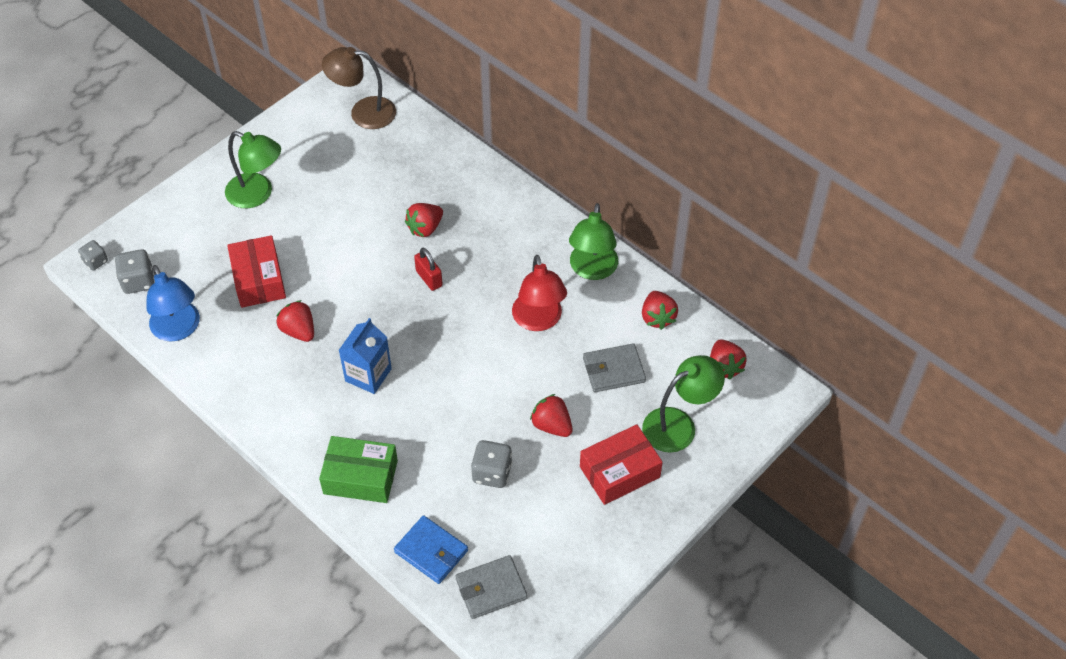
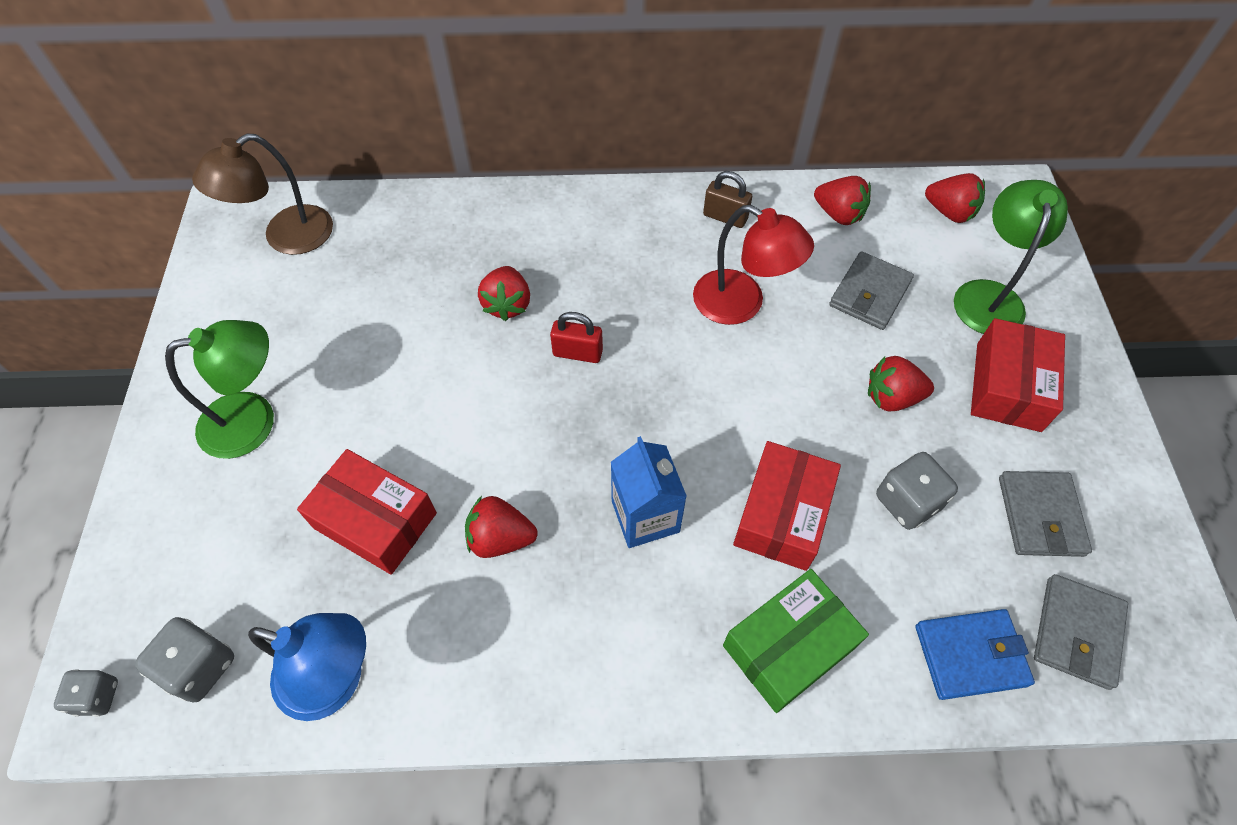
camera: 45 degrees left, 5 degrees up
(428, 427) = (782, 514): none -> red box
(546, 535) = (1040, 516): none -> grey wallet
(592, 270) = (725, 217): green lamp -> brown padlock

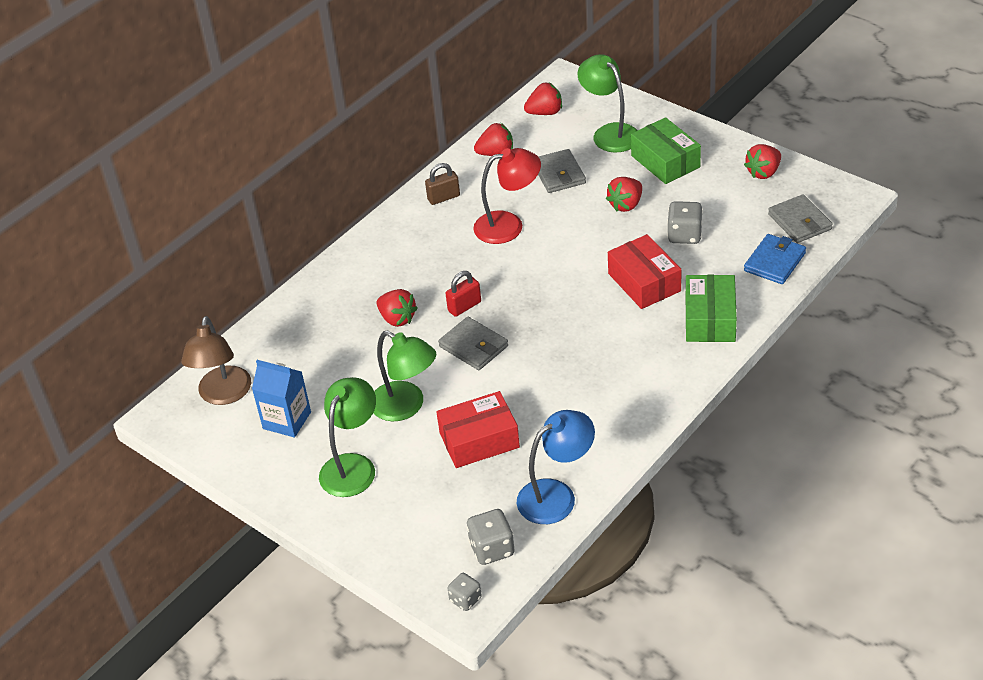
camera: 45 degrees left, 15 degrees down
(379, 407) = (406, 406): none -> green lamp
(500, 538) = (544, 394): red strawberry -> red strawberry (763, 172)
(645, 516) = (591, 332): blue carton -> blue carton (287, 420)
(1008, 386) = (665, 161): red box -> green box
(1040, 516) = (738, 196): grey wallet -> grey wallet (473, 346)

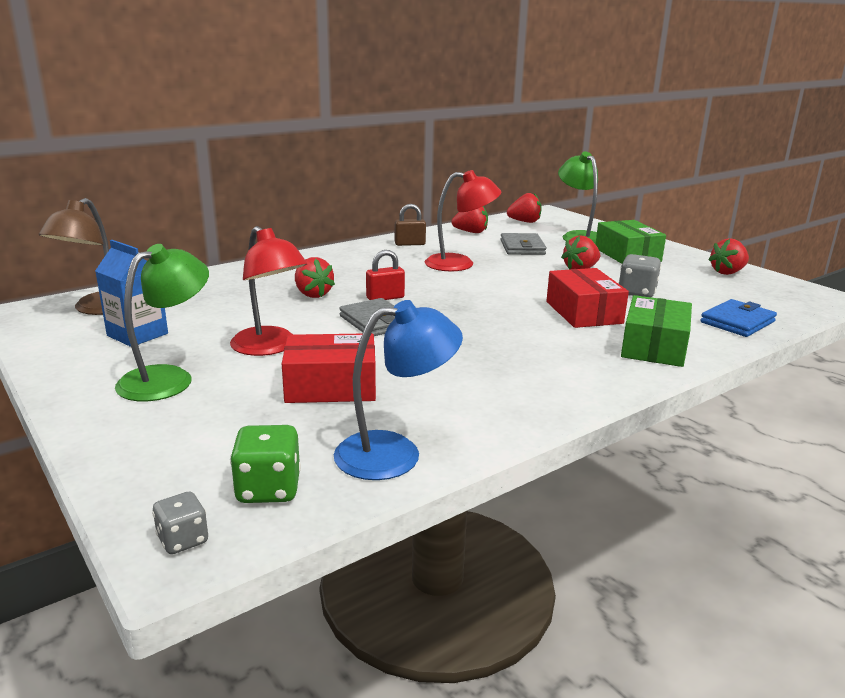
camera: 10 degrees right, 20 degrees down
(406, 406) = (270, 347): green lamp -> red lamp
(492, 549) = (268, 489): grey dice -> green dice
(799, 222) = (767, 303): grey wallet -> none

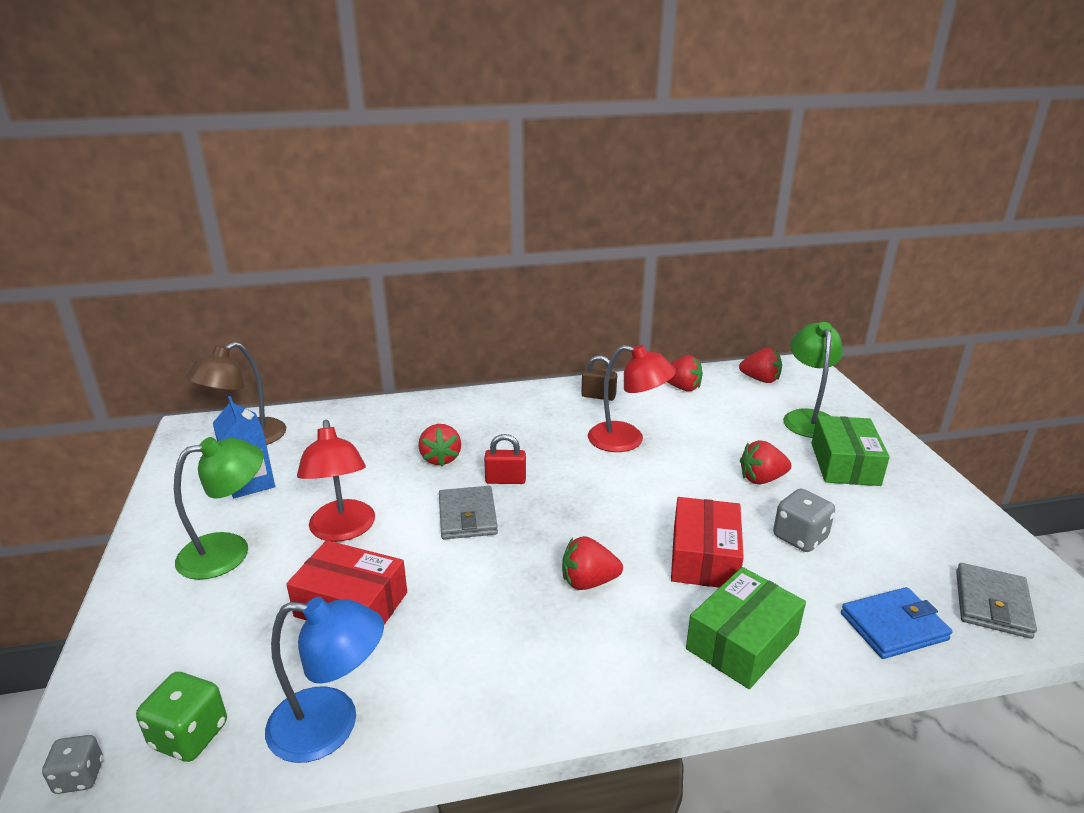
camera: 25 degrees right, 5 degrees up
(522, 247) = (721, 425): grey wallet -> grey wallet (992, 604)
(727, 272) = (959, 526): red strawberry -> red strawberry (588, 582)

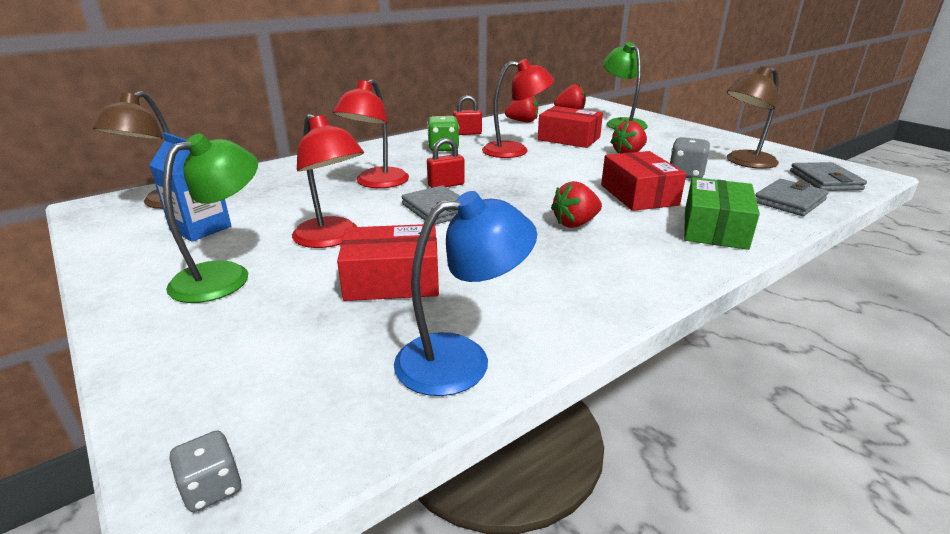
camera: 25 degrees left, 0 degrees up
(190, 736) = (319, 411): green dice -> green dice (443, 148)
(440, 458) = (376, 183): red strawberry -> red lamp
(598, 396) = (467, 133): brown padlock -> red padlock
(711, 433) = (569, 139): none -> red box
(844, 464) = (669, 139): green box -> none
(893, 626) = (789, 201): blue wallet -> grey wallet
(906, 536) = (744, 162): none -> brown lamp

